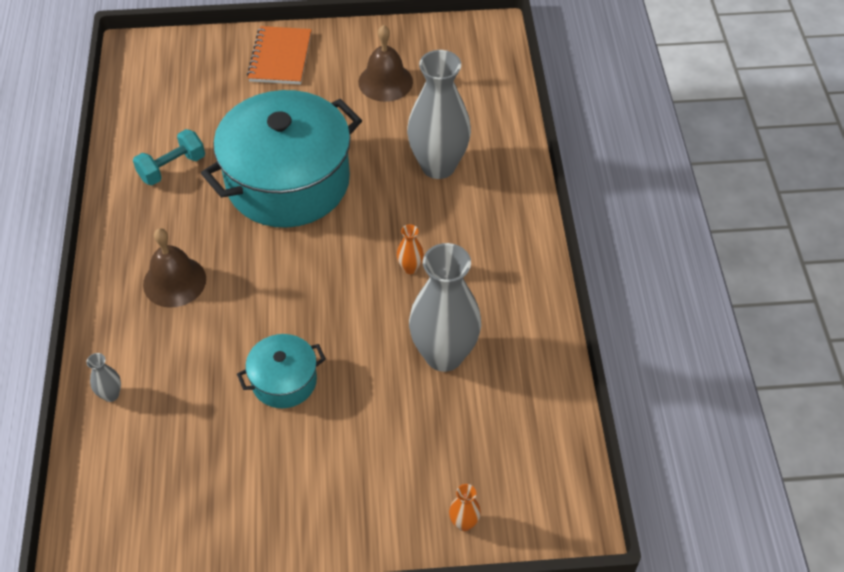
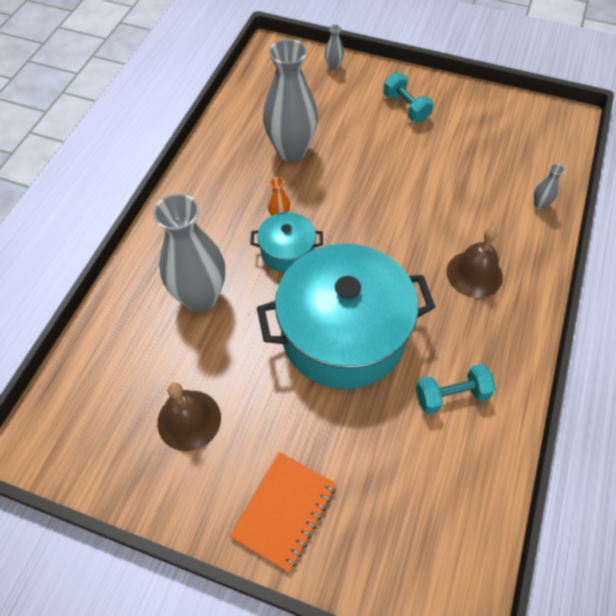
camera: 155 degrees left, 5 degrees up
(284, 381) = (410, 171): turquoise pot -> turquoise pot (287, 251)
(325, 484) = (406, 107): none -> turquoise dumbbell
(464, 523) = (333, 66): orange vase -> grey vase

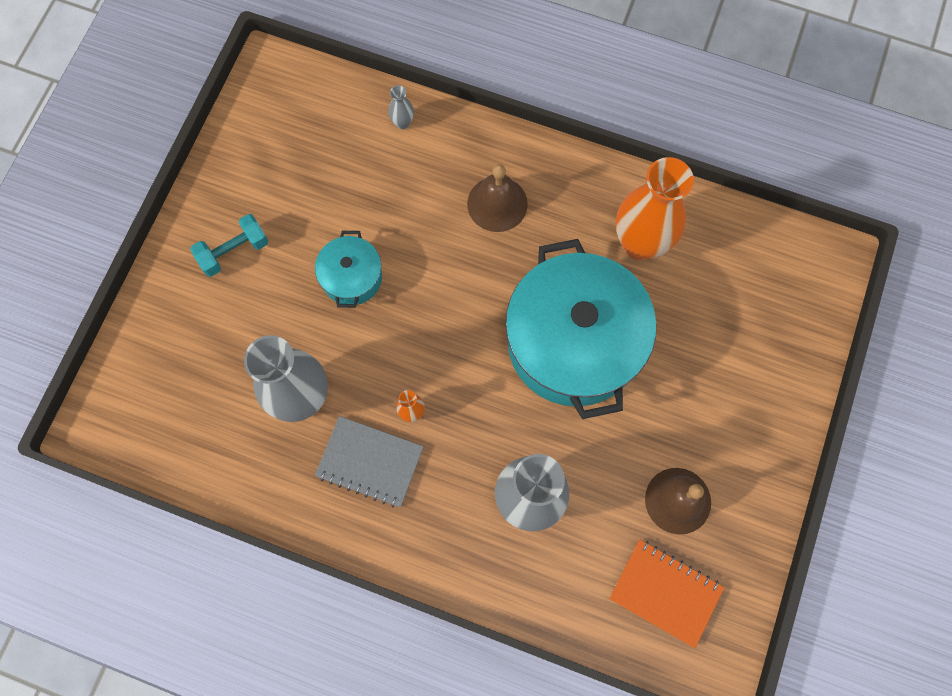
camera: 90 degrees left, 15 degrees up
(240, 192) = (370, 462): none -> grey notebook
(284, 511) = (762, 403): orange notebook -> orange notebook (665, 593)
(287, 251) = (464, 402): turquoise pot -> turquoise pot (352, 277)
(333, 66) = (142, 340): grey vase -> none
(451, 396) = (640, 243): turquoise dumbbell -> orange vase

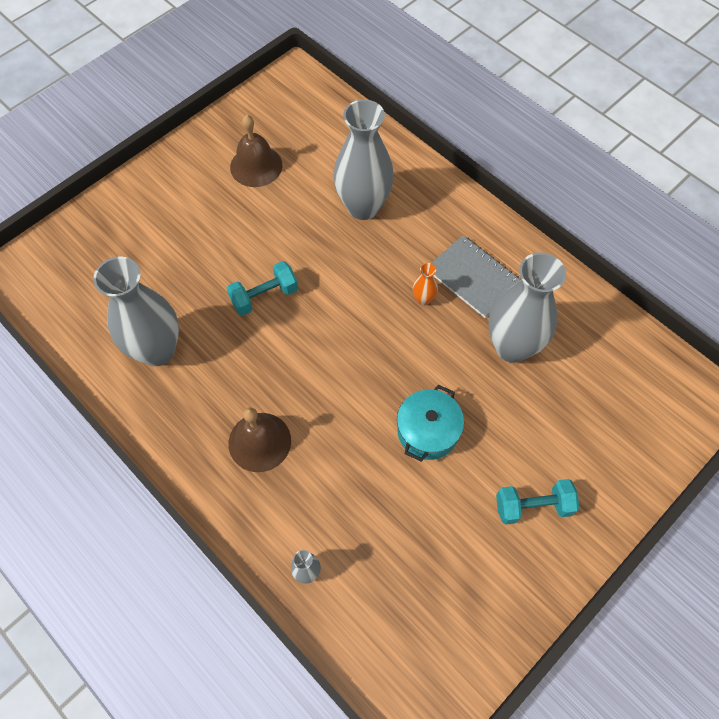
camera: 155 degrees left, 10 degrees down
(573, 343) = (264, 296): turquoise pot -> turquoise dumbbell
(640, 243) = (157, 350): orange vase -> grey vase
(665, 593) = (300, 122): orange notebook -> none

